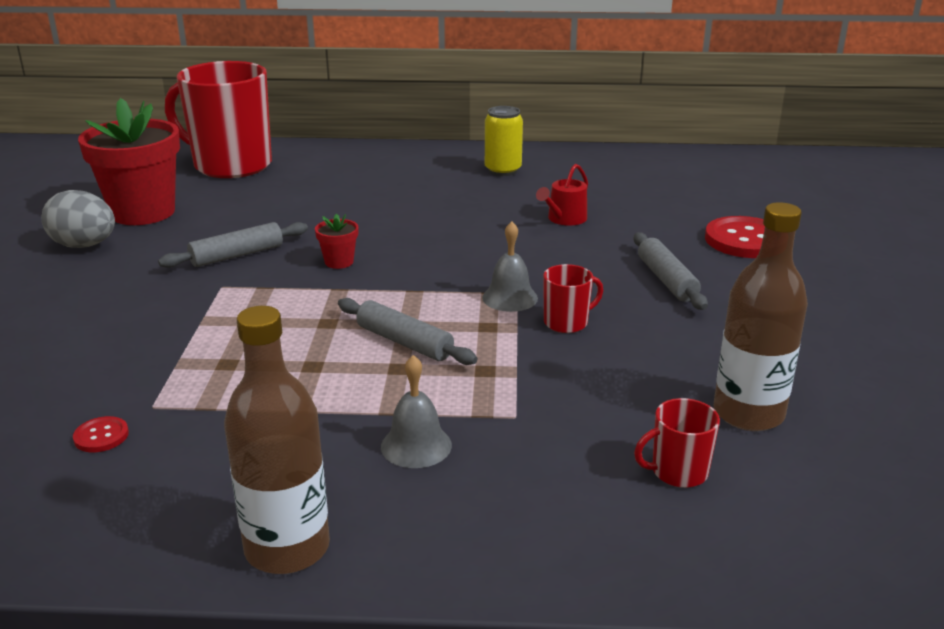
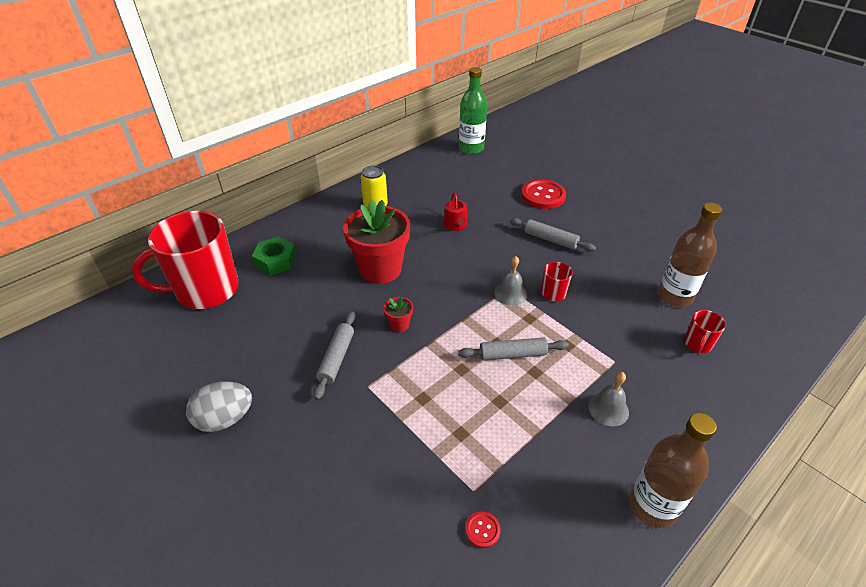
camera: 45 degrees left, 15 degrees up
(143, 212) = (216, 366): red flower pot -> red flower pot (380, 269)
(324, 170) = (276, 261): none -> green nut
(728, 166) = (471, 148): none -> green bottle

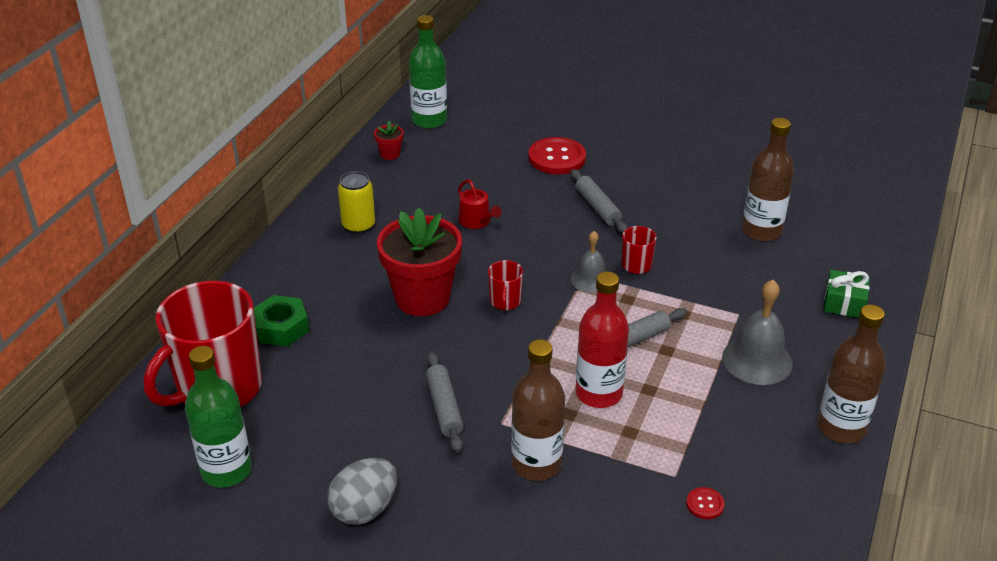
camera: 25 degrees left, 5 degrees down
(165, 351) = (226, 470): none -> green bottle
(370, 432) = (536, 464): none -> brown bottle
(399, 325) = (489, 351): red flower pot -> red flower pot (390, 154)
(457, 390) = (599, 393): none -> red bottle
(550, 240) = (597, 208): grey rolling pin -> grey rolling pin turned 60 degrees clockwise
(608, 409) = (757, 360): grey bell -> grey bell, size x1.58
(697, 344) = (807, 272): red mug -> red mug (505, 301)
(718, 383) = (844, 303): none -> green gift

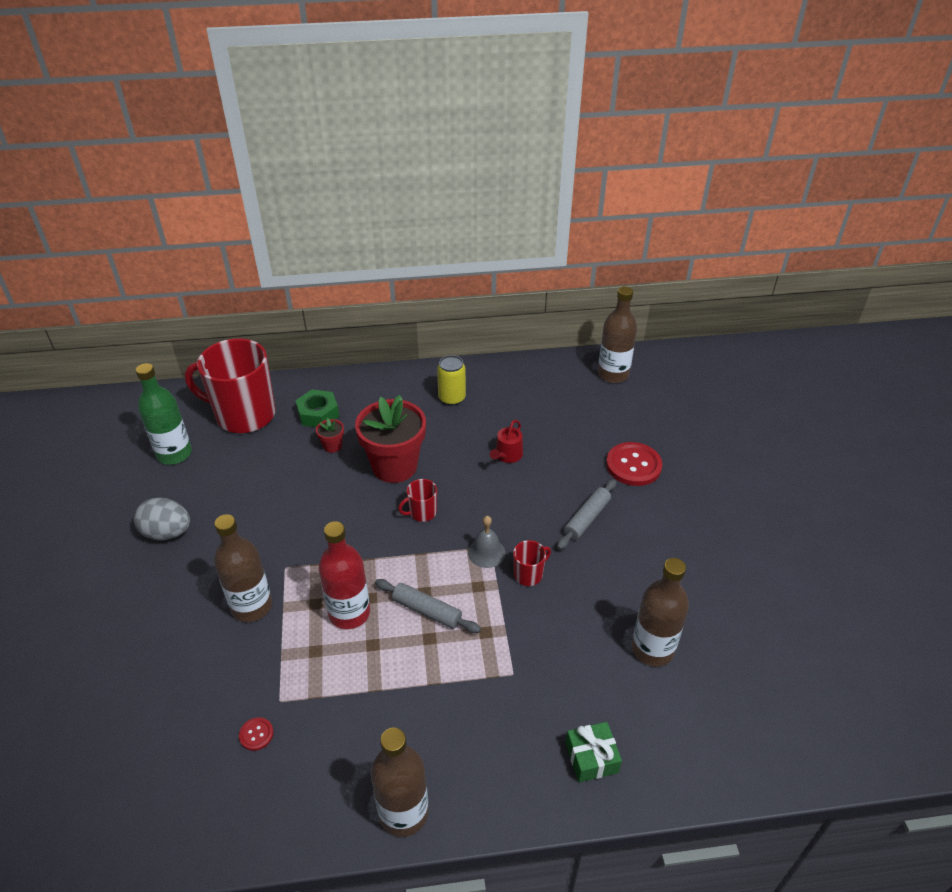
camera: 60 degrees right, 5 degrees up
(390, 154) = (550, 374): red flower pot -> red flower pot (332, 446)
(429, 120) = (613, 374): green bottle -> brown bottle
(444, 407) = (284, 529): grey rolling pin -> none
(757, 360) = (458, 711): grey bell -> none

